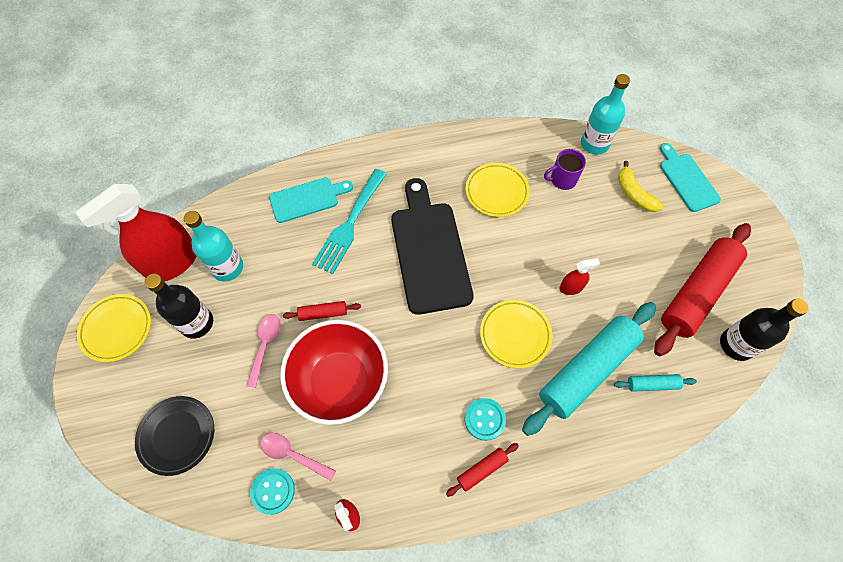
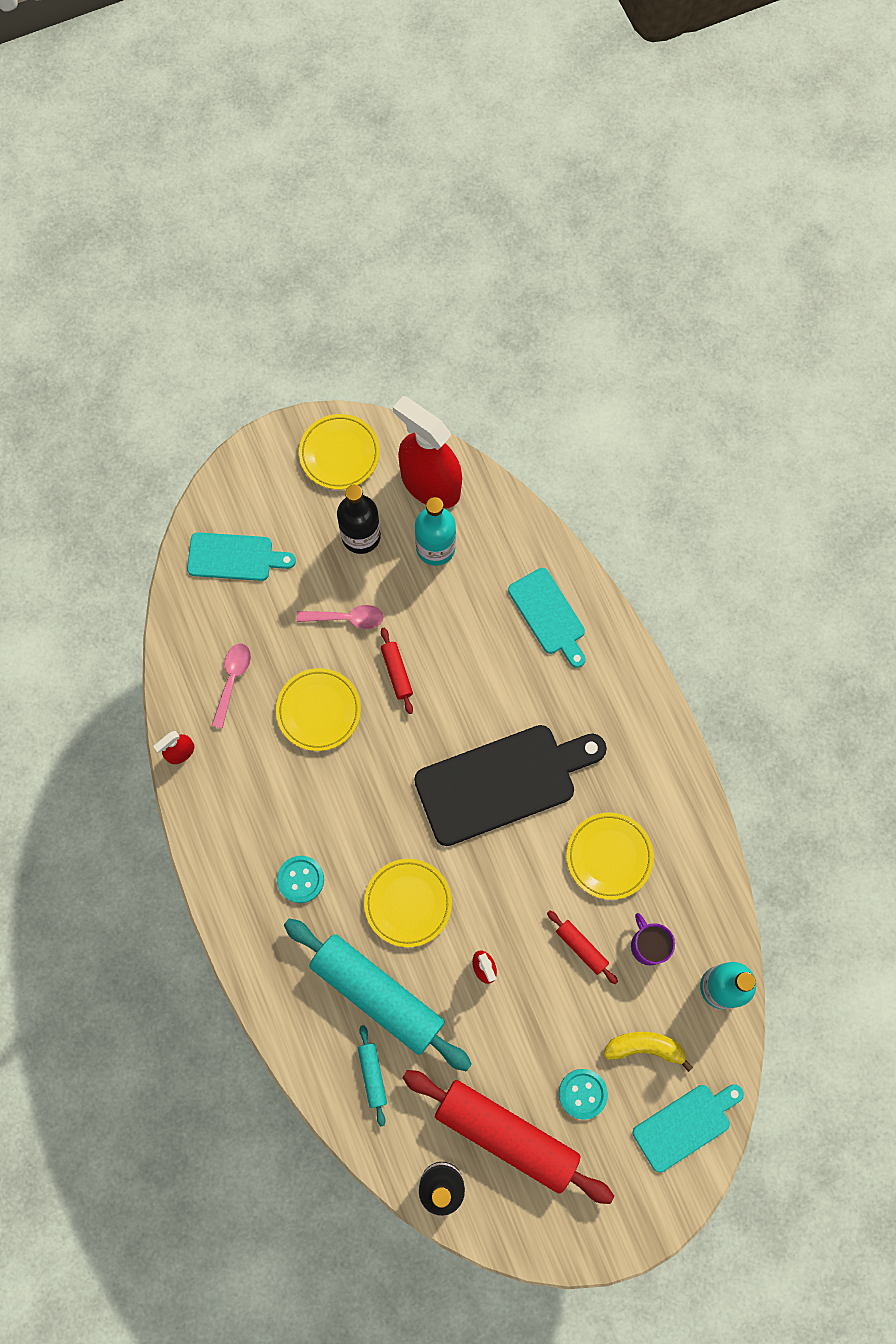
camera: 80 degrees right, 10 degrees up
(177, 435) = (235, 557): black plate -> turquoise cutting board
(273, 491) = (193, 670): turquoise button -> turquoise button (582, 1094)
(340, 381) = (319, 710): red bowl -> yellow plate
(350, 224) = (522, 676): turquoise fork -> none
(482, 470) = (245, 883): red rolling pin -> red rolling pin (581, 947)
(634, 194) = (645, 1047): yellow banana -> yellow banana turned 45 degrees clockwise

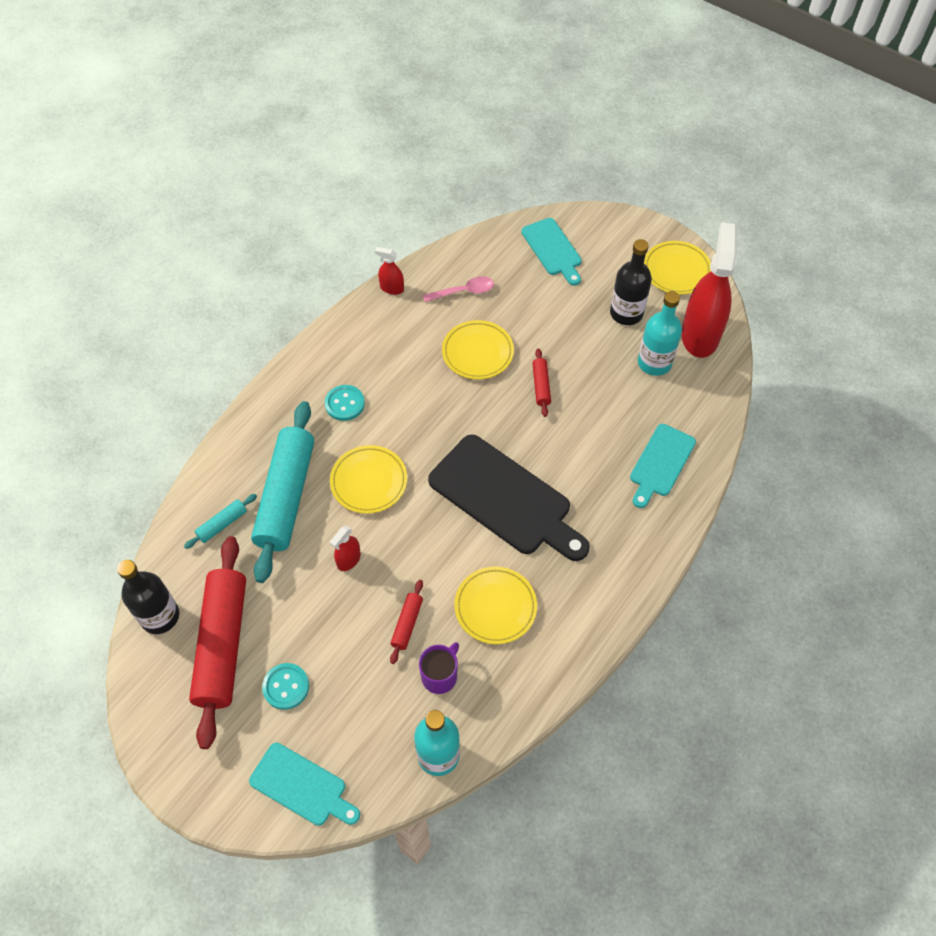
camera: 60 degrees right, 15 degrees down
(346, 618) = (558, 335): pink spoon -> none
(396, 672) = (541, 386): red rolling pin -> red rolling pin turned 45 degrees counterclockwise
(645, 1047) = (351, 717): yellow banana -> none

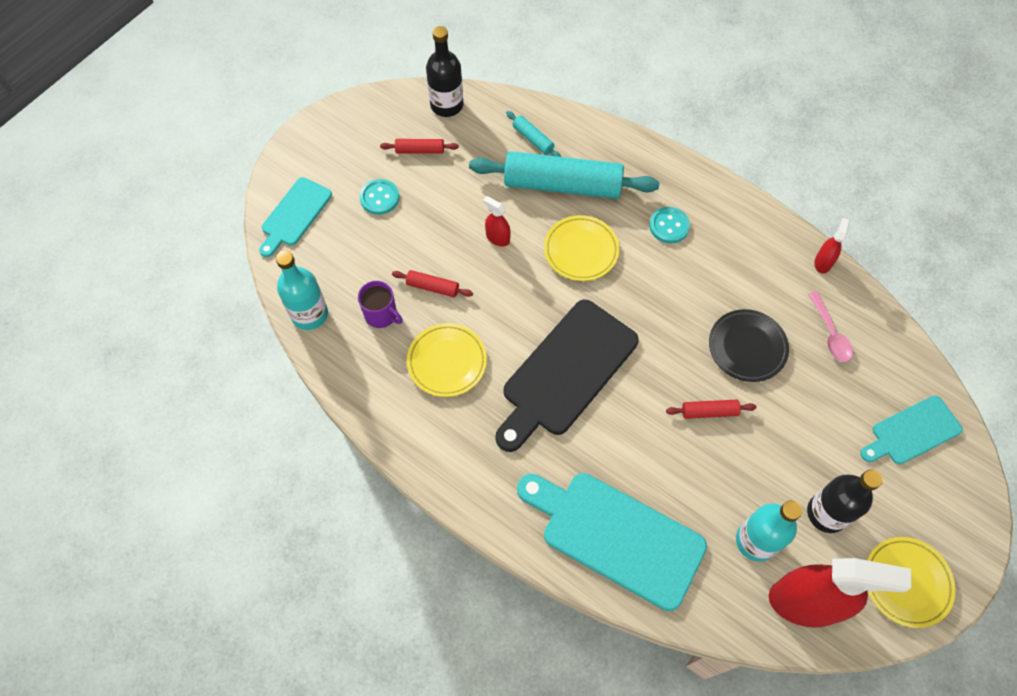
camera: 90 degrees right, 5 degrees up
(223, 644) = (420, 150): red rolling pin -> red rolling pin, size x0.42
(477, 352) = (747, 347): yellow plate -> black plate
(660, 463) = (616, 536): turquoise cutting board -> turquoise cutting board, size x1.74

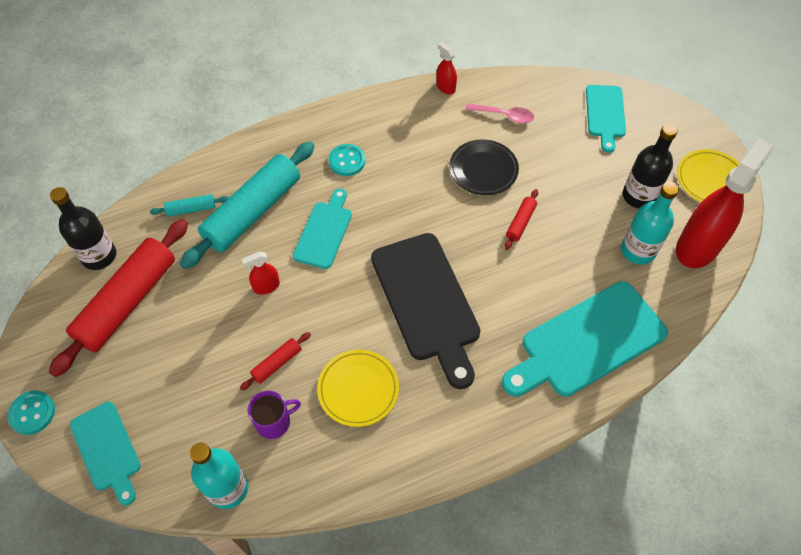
camera: 60 degrees left, 5 degrees down
(379, 198) = (150, 362): turquoise button -> turquoise button (32, 413)
(420, 150) = (128, 302): red rolling pin -> red rolling pin, size x2.36
(581, 250) = (324, 232): yellow plate -> turquoise cutting board

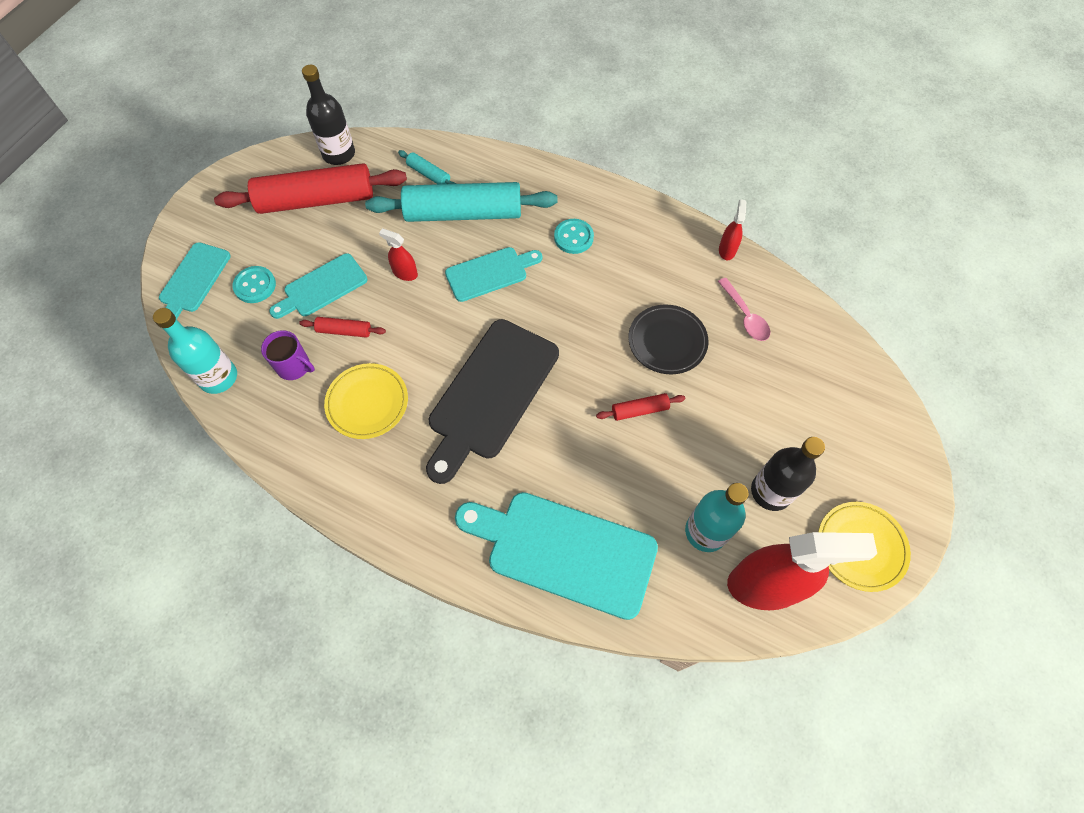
camera: 50 degrees right, 5 degrees up
(32, 413) = (187, 217): turquoise button -> turquoise button (255, 285)
(605, 114) = (839, 397): turquoise cutting board -> turquoise cutting board (322, 287)

